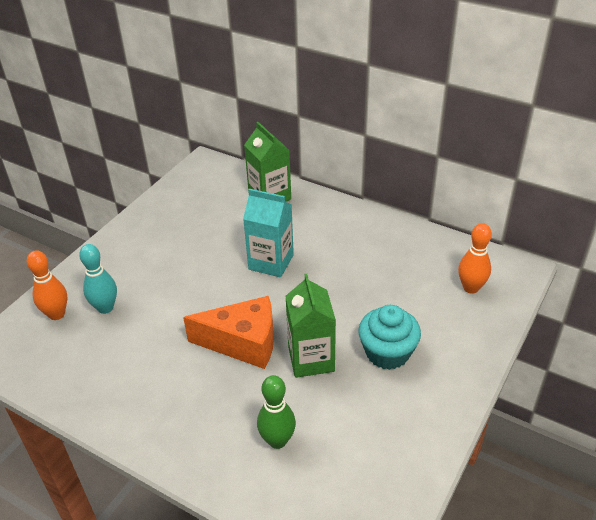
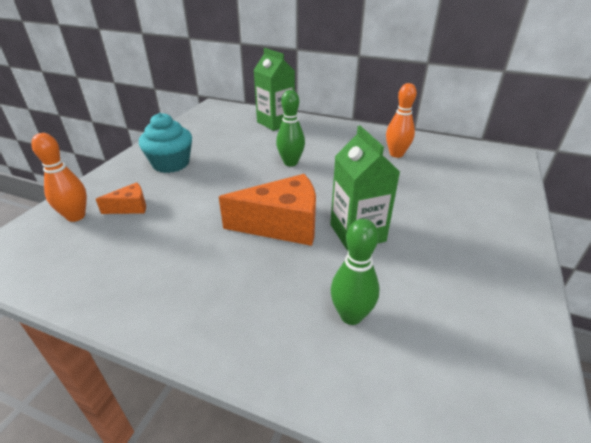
camera: 10 degrees left, 5 degrees down
(105, 308) = (130, 207): turquoise bowling pin -> orange cheese
(271, 262) = (290, 163): turquoise carton -> green bowling pin
(387, 352) = (431, 221): turquoise cupcake -> turquoise cupcake (171, 164)
(471, 288) = (477, 168): orange bowling pin -> orange bowling pin (396, 154)

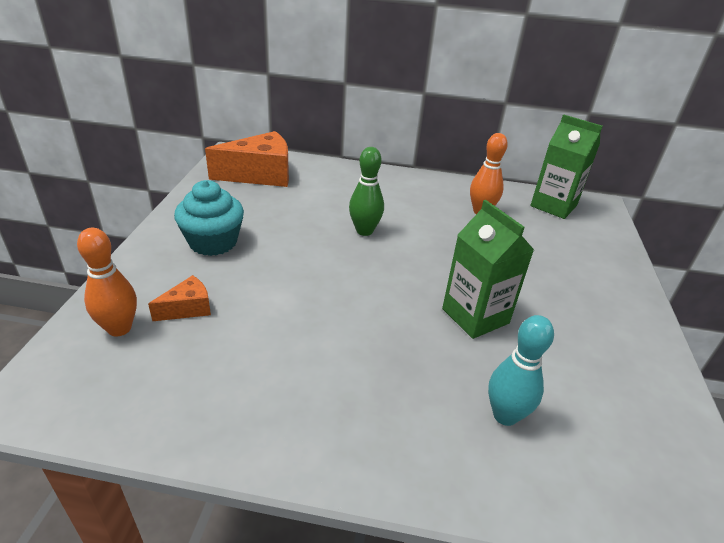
camera: 15 degrees left, 0 degrees up
(275, 123) = (323, 175): green carton -> green carton (553, 206)
(282, 225) = (388, 314): orange cheese -> orange cheese (260, 175)
(351, 315) = (505, 415): green bowling pin -> turquoise bowling pin

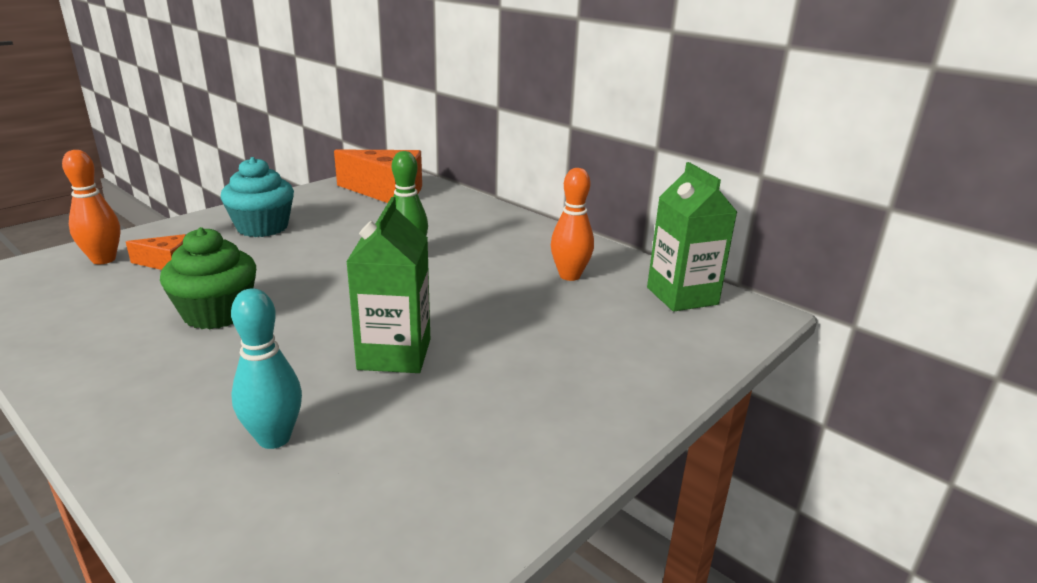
camera: 35 degrees right, 10 degrees down
(309, 338) = (217, 313): none -> green cupcake

